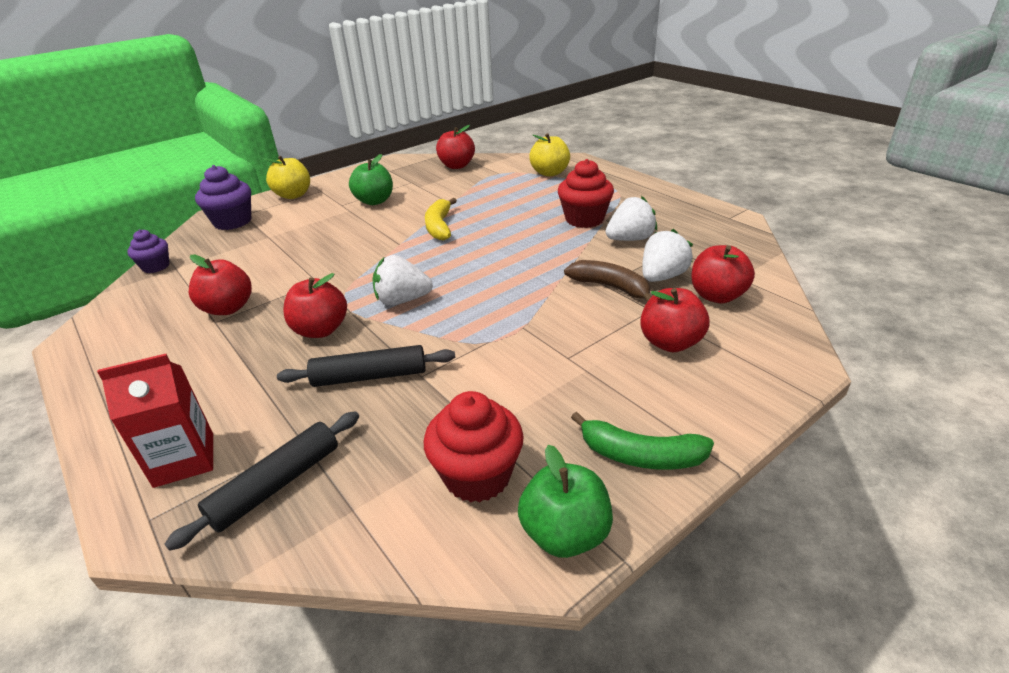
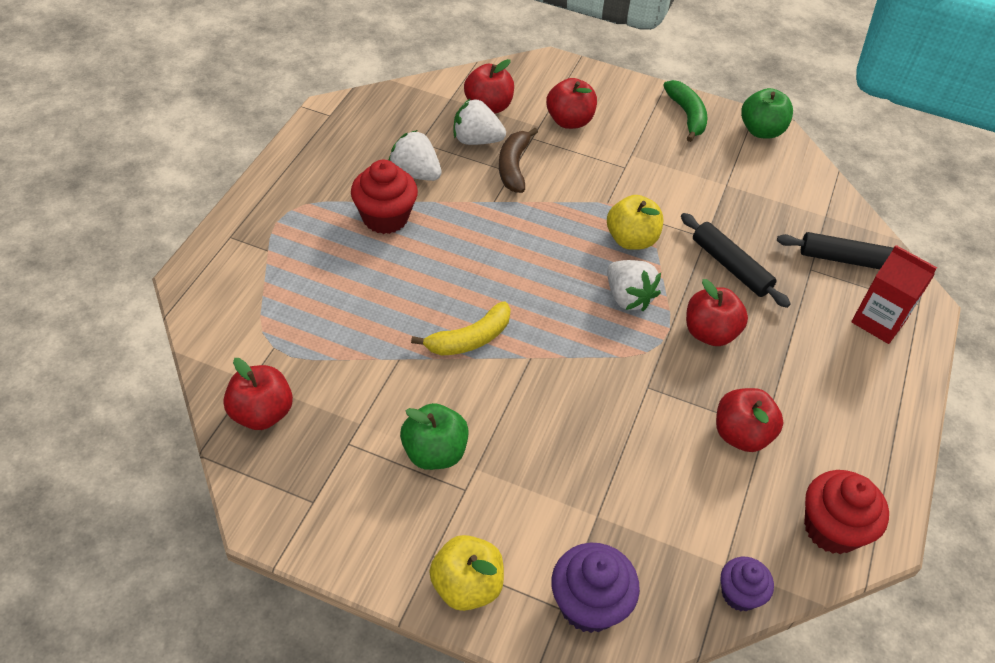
camera: 125 degrees left, 15 degrees up
(477, 475) = (758, 174): red cupcake -> red cupcake (831, 528)
(549, 173) = (254, 289): yellow apple -> yellow apple (631, 239)

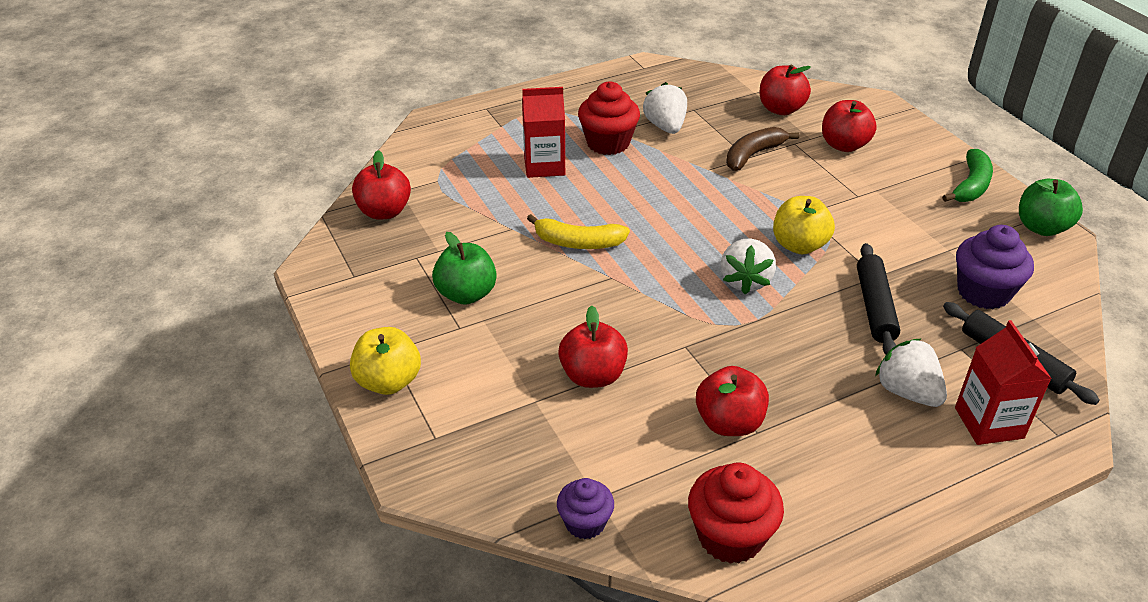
camera: 45 degrees right, 10 degrees down
(355, 274) = (544, 166): none -> red carton
(476, 140) = (742, 126): white strawberry -> white strawberry (907, 392)
(589, 604) = (458, 448): purple cupcake -> purple cupcake (983, 292)
(709, 333) = (791, 341): red apple -> red apple (593, 376)

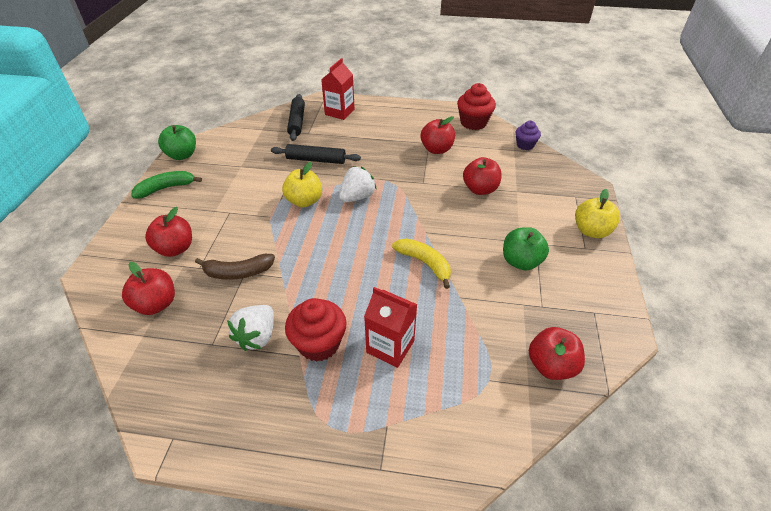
camera: 145 degrees left, 5 degrees up
(874, 307) = (316, 160): black rolling pin -> black rolling pin turned 60 degrees clockwise
(907, 392) = (353, 130): white strawberry -> none
(983, 292) = (261, 145): purple cupcake -> none

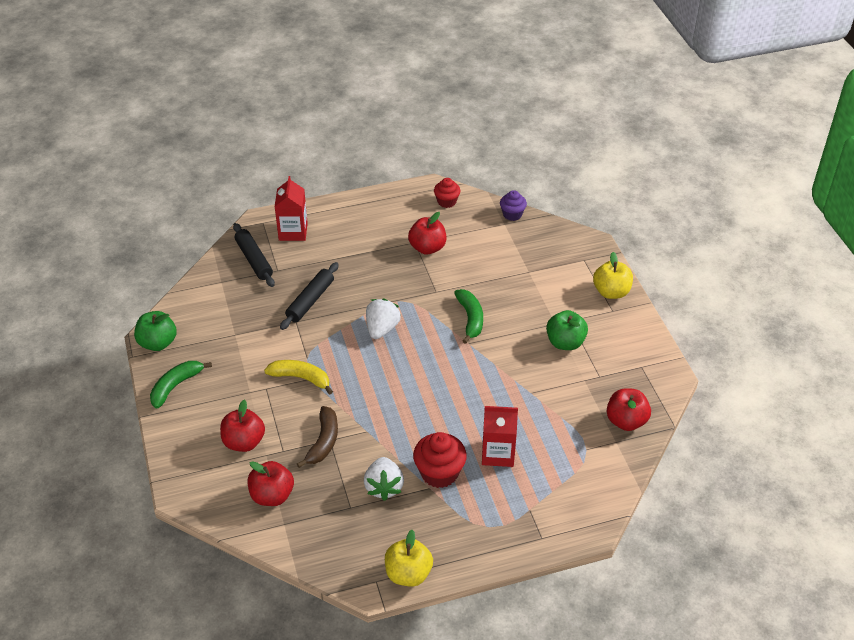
camera: 25 degrees left, 0 degrees up
(238, 272) = (323, 442): brown banana -> brown banana turned 45 degrees counterclockwise
(304, 201) = (333, 351): yellow apple -> yellow apple (408, 574)
(316, 160) = (310, 301): black rolling pin -> black rolling pin turned 45 degrees counterclockwise
(424, 263) = (485, 373): yellow banana -> yellow banana (301, 378)
(440, 213) = (470, 319): none -> green banana
(473, 123) = (446, 202): red cupcake -> red cupcake, size x0.62
(480, 189) = (494, 281): red apple -> none

